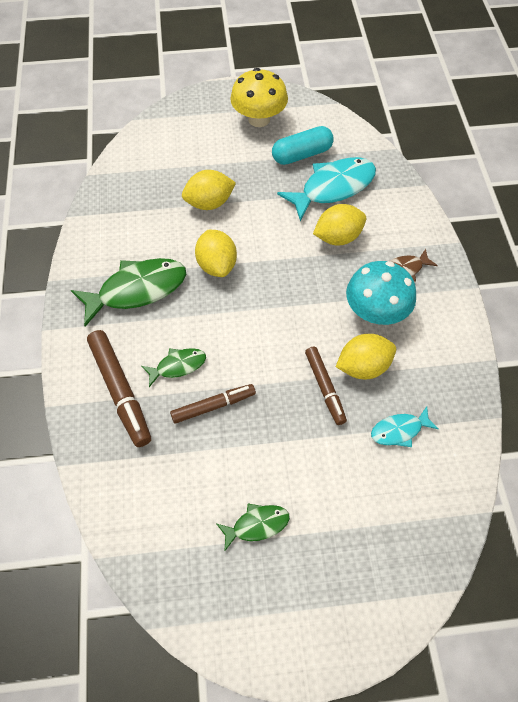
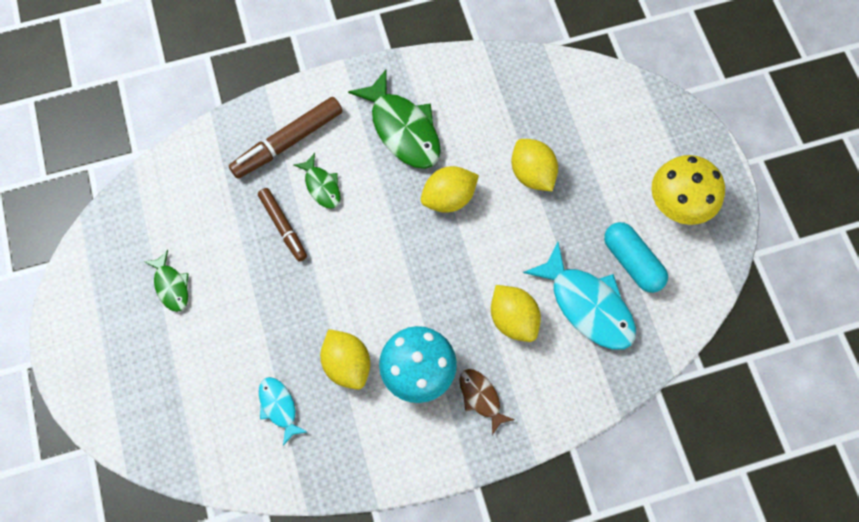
camera: 80 degrees right, 10 degrees up
(324, 387) = (317, 328): brown marker -> none

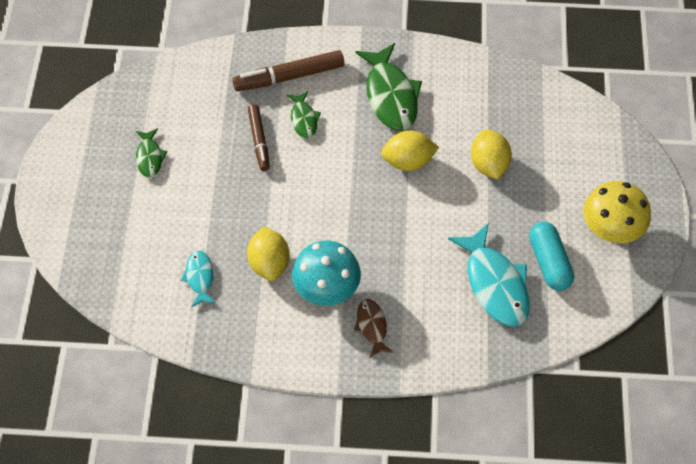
camera: 20 degrees right, 10 degrees down
(513, 319) = (425, 274): yellow lemon -> none

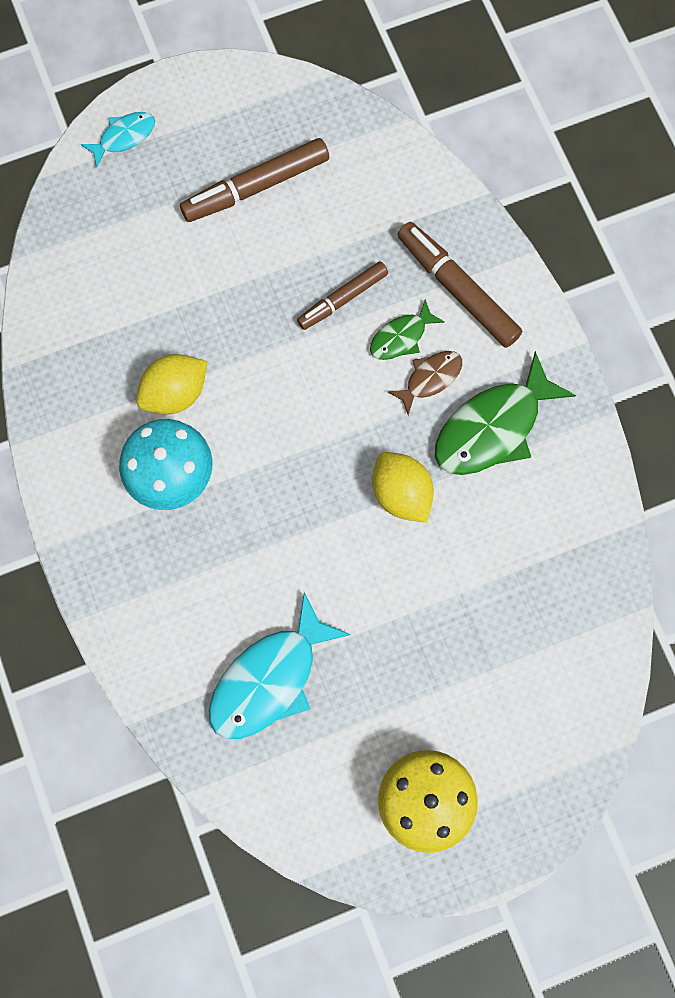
camera: 65 degrees right, 15 degrees up
(150, 157) = (257, 186): green fish -> brown marker
(199, 277) = (120, 324): turquoise fish -> turquoise fish (124, 137)
(372, 326) = (143, 552): brown fish -> brown fish (430, 378)
(488, 164) = (447, 599): yellow lemon -> none
(549, 262) = (334, 737): turquoise capsule -> none

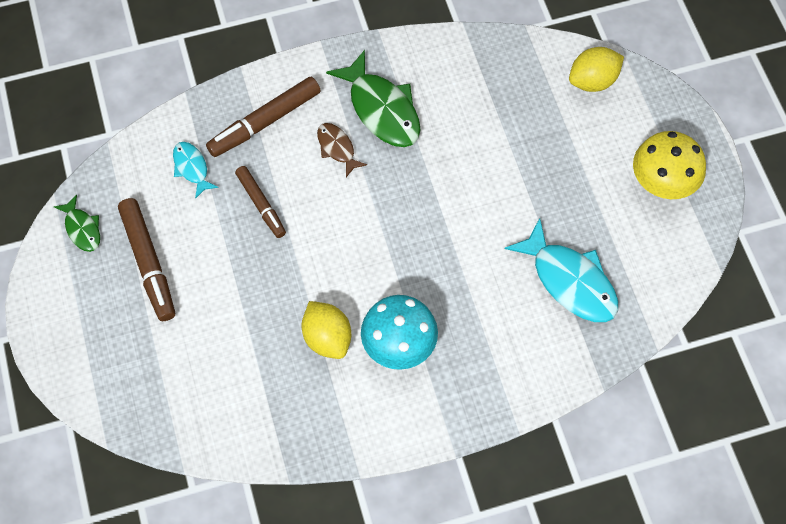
camera: 85 degrees left, 10 degrees down
(124, 137) = (79, 368): turquoise fish -> turquoise fish (191, 168)
(401, 337) = (300, 165): green fish -> green fish (82, 229)
(401, 494) = (429, 176): yellow lemon -> yellow lemon (593, 81)

